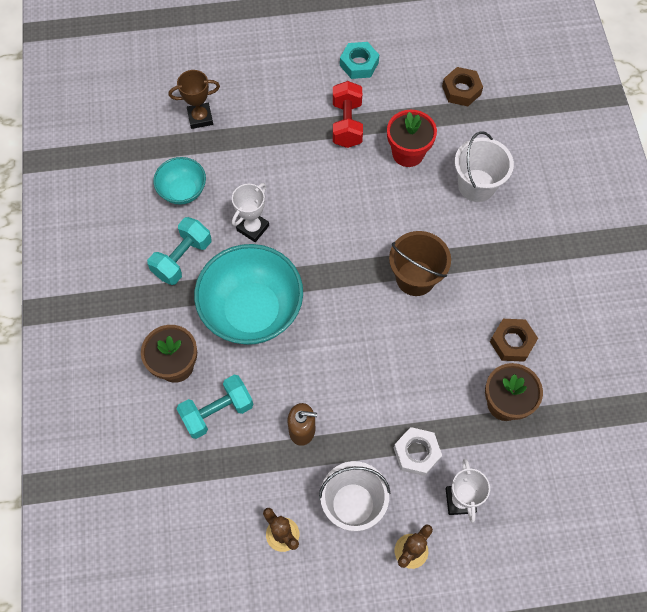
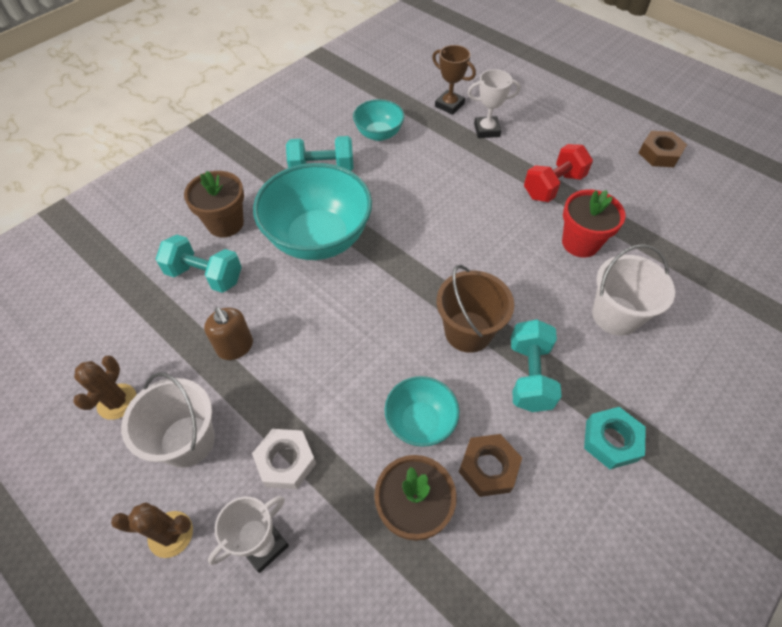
camera: 50 degrees right, 10 degrees down
(253, 228) = (392, 191): white trophy -> white trophy (486, 130)
(359, 64) = (615, 158): turquoise nut -> turquoise nut (611, 441)
(454, 356) = (420, 422): none -> turquoise bowl
(461, 90) = (689, 239): brown nut -> brown nut (659, 154)
(475, 270) = (529, 375): none -> turquoise dumbbell

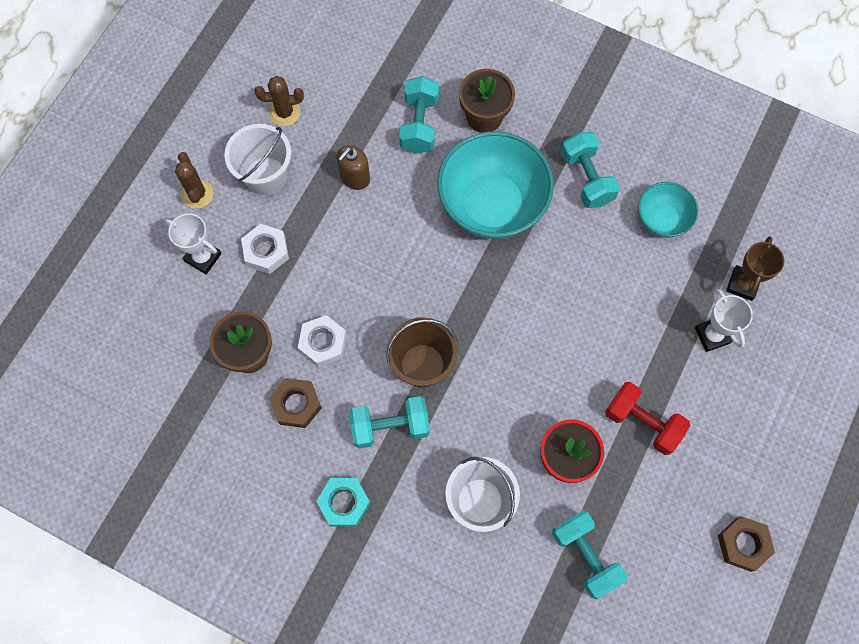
camera: 75 degrees right, 15 degrees up
(420, 422) = (323, 343): turquoise bowl -> white nut
(670, 249) = (585, 556): none -> turquoise dumbbell

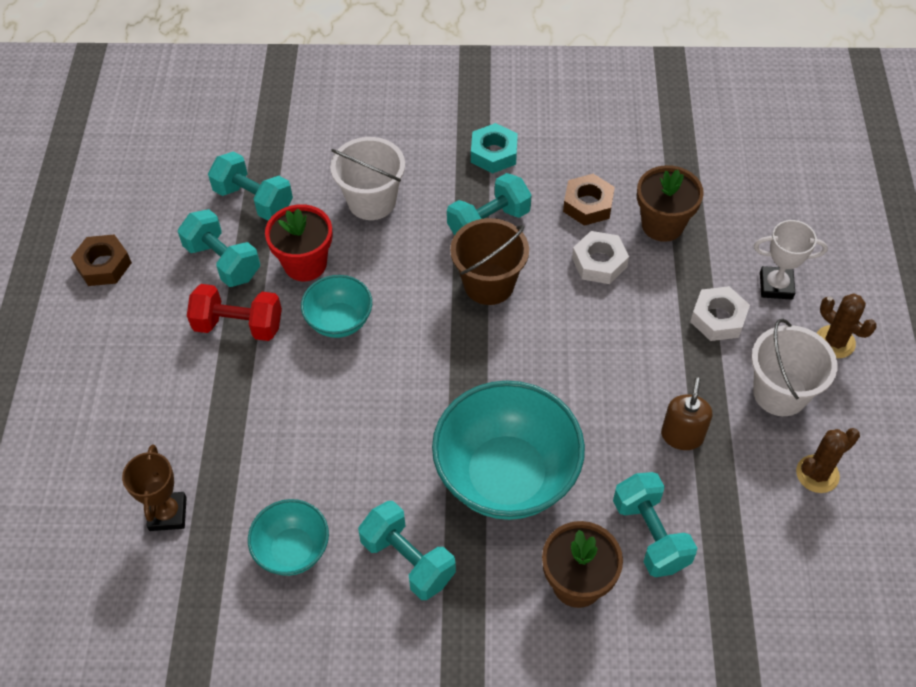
camera: 155 degrees right, 15 degrees down
(558, 387) = (339, 321): none -> turquoise bowl
(635, 497) = (223, 261): none -> turquoise dumbbell
(712, 335) = (189, 441): white trophy -> none

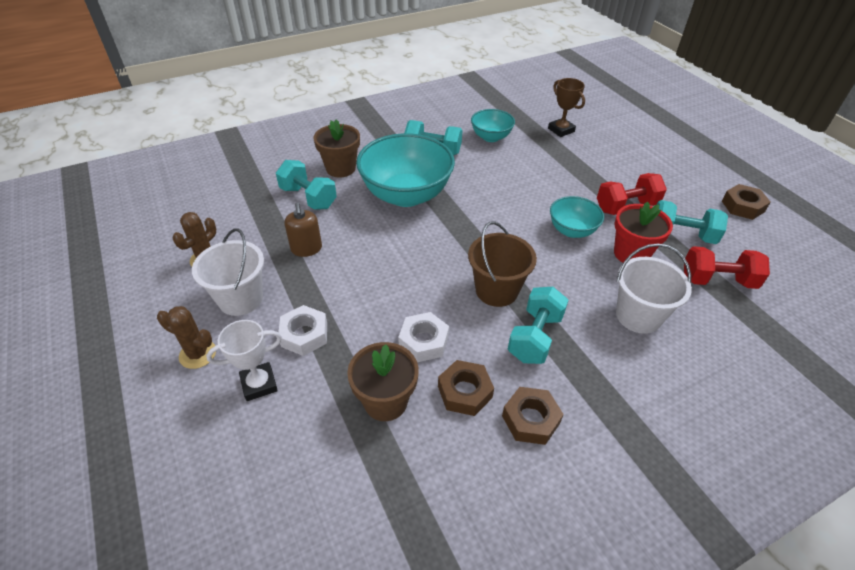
camera: 150 degrees right, 10 degrees down
(254, 200) = (717, 280): turquoise dumbbell -> red dumbbell
(494, 153) = (586, 408): turquoise nut -> none
(546, 164) = (530, 419): none -> brown nut

